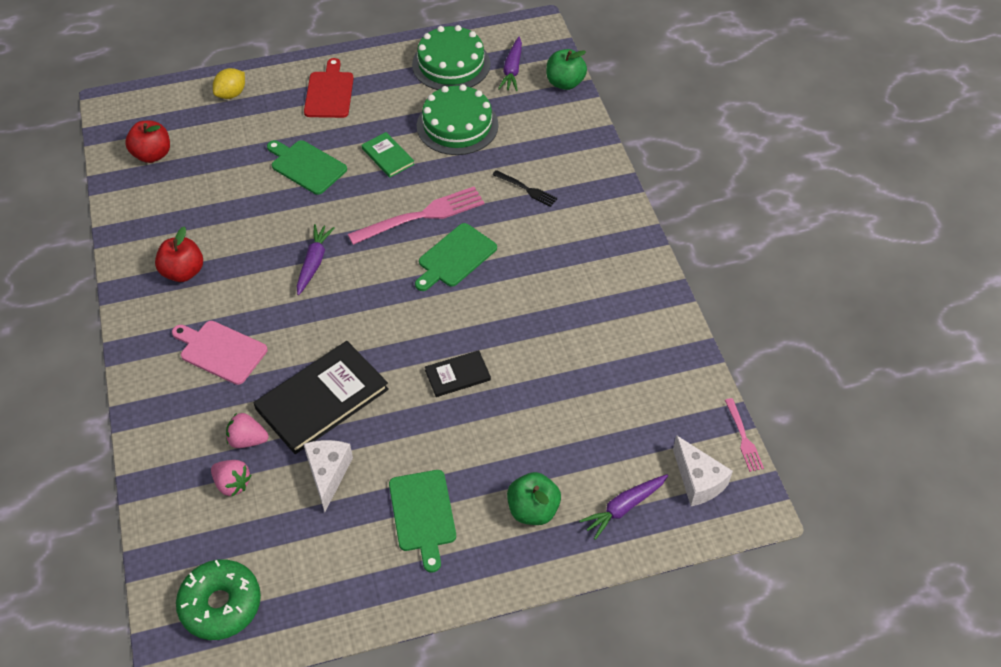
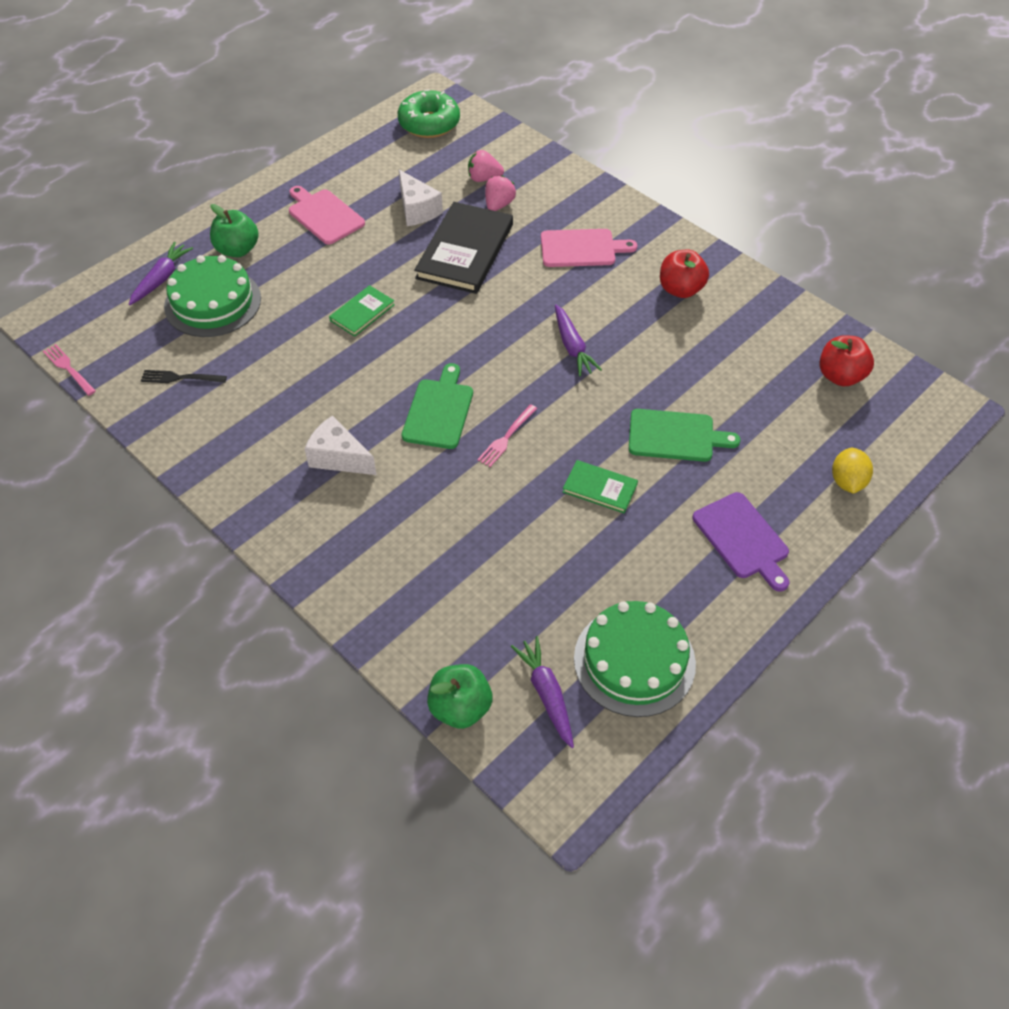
camera: 150 degrees right, 0 degrees up
(247, 440) = (498, 205): pink strawberry -> pink strawberry turned 45 degrees counterclockwise
(329, 92) = (742, 539): red cutting board -> purple cutting board
(421, 216) = (506, 437): pink fork -> pink fork, size x0.52
(423, 514) = (324, 215): green cutting board -> pink cutting board
(457, 125) = (553, 568): green cake -> green cake (213, 302)
(457, 375) = (362, 312): black book -> green book
(526, 189) = (413, 521): black fork -> black fork (180, 378)
(698, 481) = (102, 320): white cheese -> white cheese (338, 458)

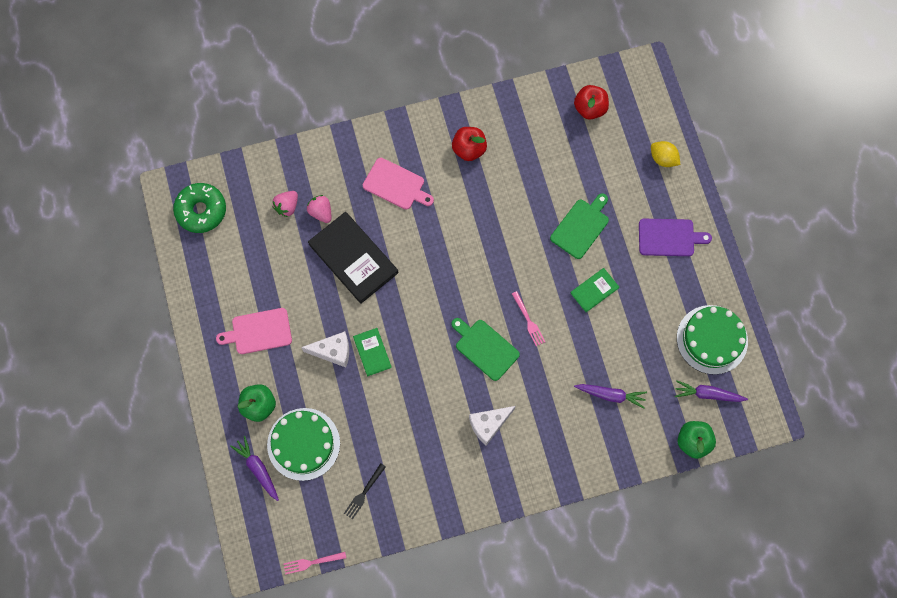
camera: 60 degrees left, 20 degrees up
(417, 210) = (292, 267): white cheese -> white cheese (333, 351)
(572, 347) = (478, 241): purple carrot -> purple carrot (611, 395)
(581, 248) = (396, 185): pink cutting board -> pink cutting board turned 90 degrees clockwise

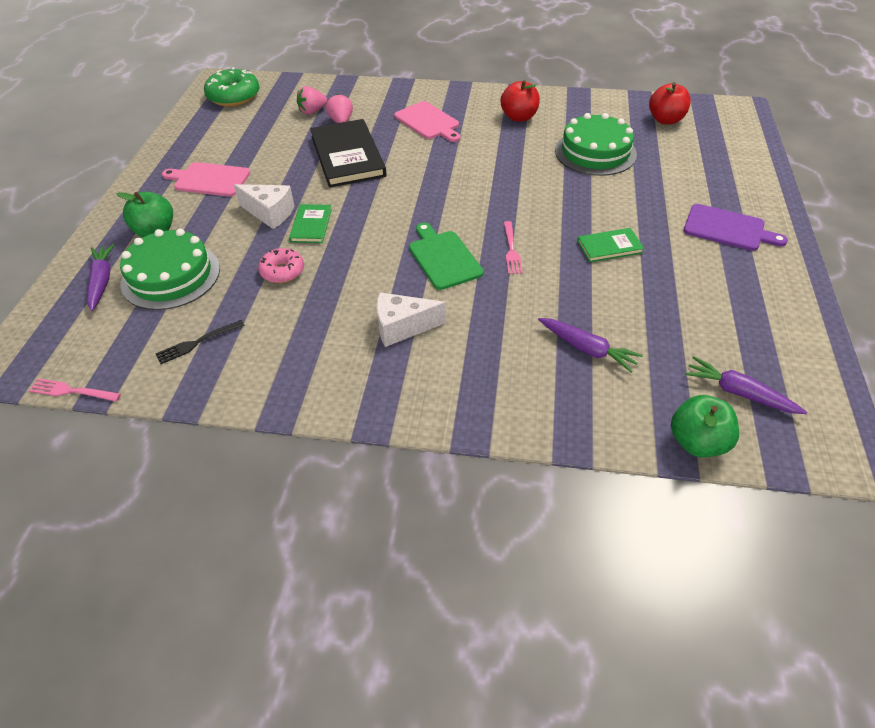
camera: 25 degrees right, 25 degrees down
(380, 407) = (282, 271): none -> pink donut
(581, 227) = (617, 194): green cutting board -> none
(663, 159) = (740, 169): yellow lemon -> none
(712, 339) = (762, 336): green cake -> green cake (595, 152)

